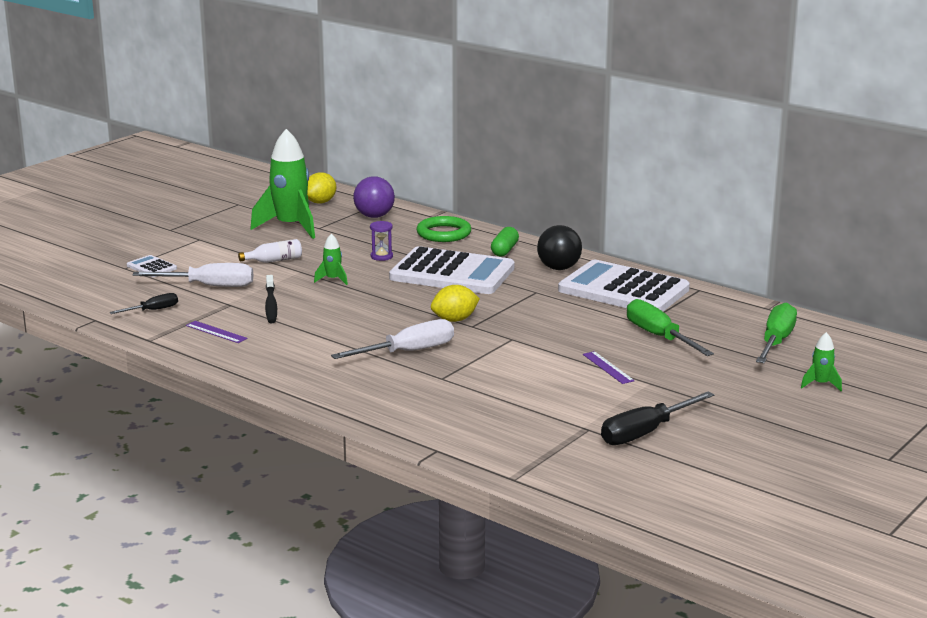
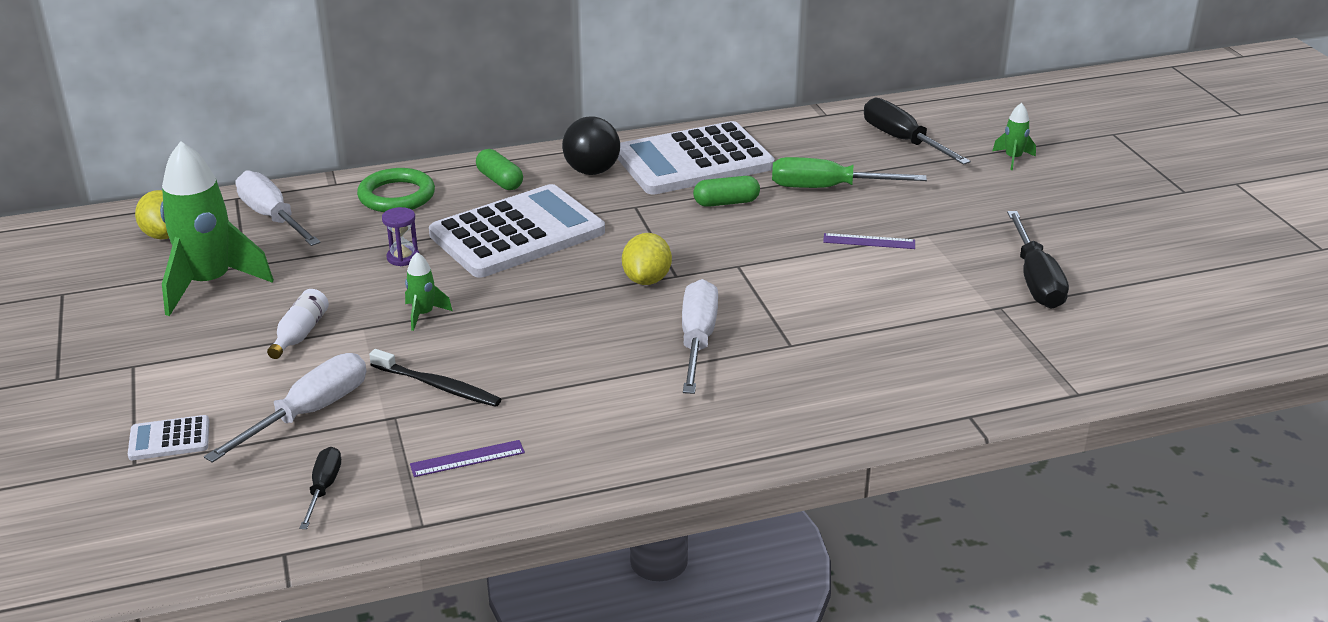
camera: 55 degrees left, 10 degrees up
(374, 216) = (272, 217): purple ball -> white screwdriver
(585, 314) = (726, 202): none -> green capsule
(776, 341) = (902, 140): green screwdriver -> black screwdriver

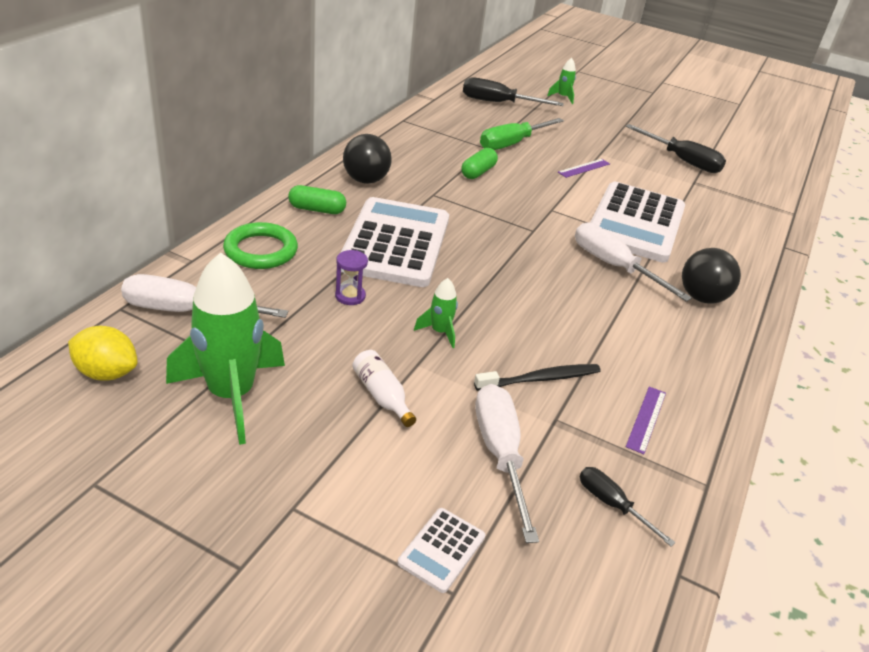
camera: 50 degrees left, 5 degrees up
(647, 279) = (523, 240): yellow lemon -> none
(694, 161) = (414, 152): white calculator -> white calculator (636, 223)
(738, 408) = (702, 297): none -> black ball

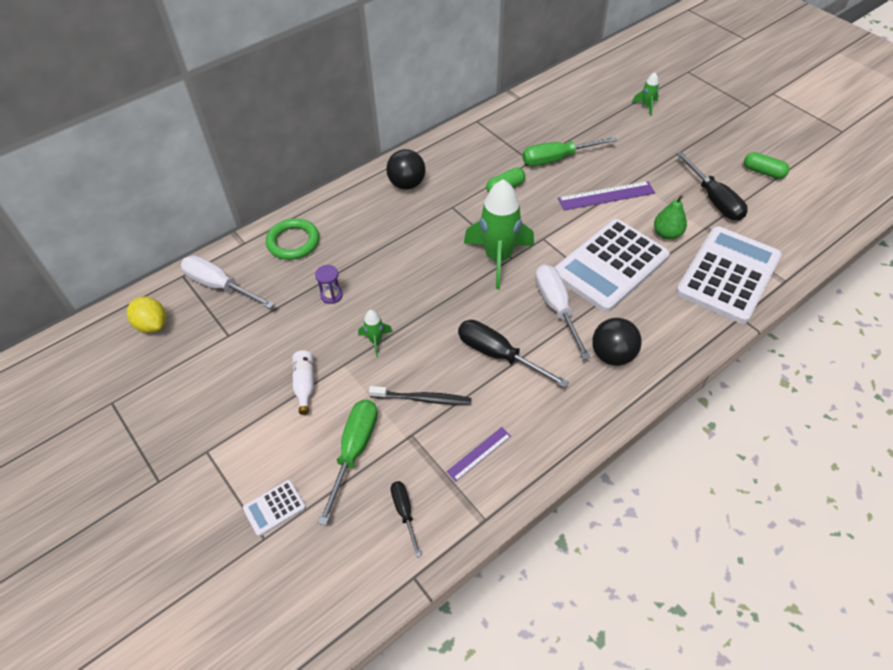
camera: 30 degrees right, 15 degrees up
(231, 395) = (213, 359): green rocket -> green rocket (498, 258)
(317, 209) = (353, 209): green capsule -> green capsule (763, 172)
(395, 243) = (392, 251): white calculator -> white calculator (728, 274)
(498, 103) = (576, 108): black screwdriver -> black screwdriver (498, 355)
(500, 454) = (354, 451): white screwdriver -> green screwdriver
(584, 168) = (606, 196): purple ruler -> purple ruler, size x1.68
(665, 191) = (667, 234): none -> green pear

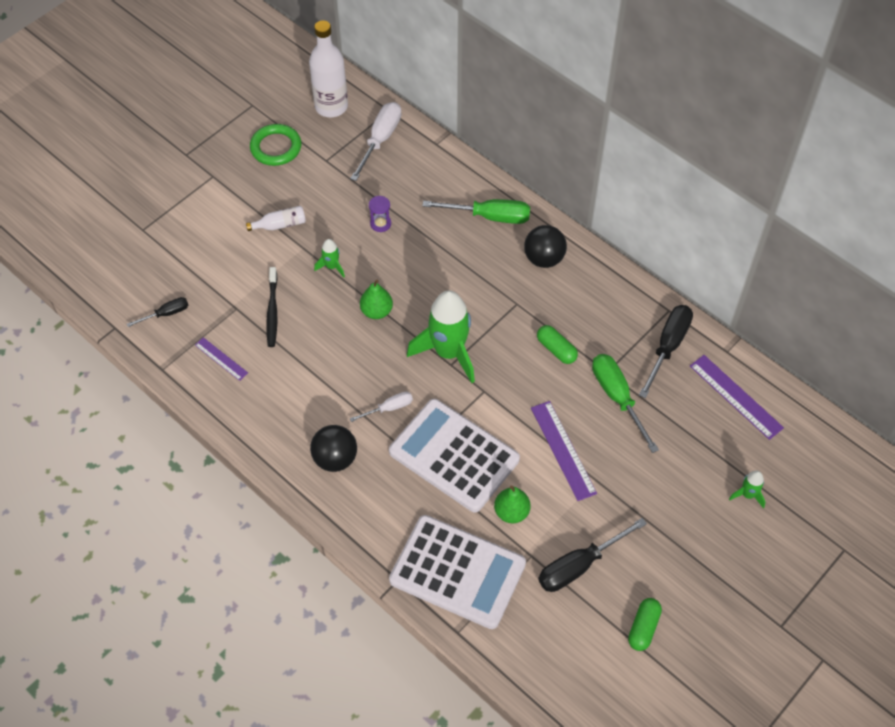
camera: 80 degrees right, 5 degrees up
(152, 325) = (331, 106): yellow lemon -> white bottle
(274, 508) = (167, 230): white calculator -> none
(293, 242) = (443, 180): green ring -> green ring (276, 147)
(354, 451) = (218, 271): green screwdriver -> green screwdriver (490, 216)
(441, 307) = (376, 311): none -> green pear
(498, 355) = (326, 363): black screwdriver -> black screwdriver (668, 347)
(556, 307) = (389, 408): white screwdriver -> white screwdriver, size x0.56
(561, 99) = (735, 396): none -> purple ruler

